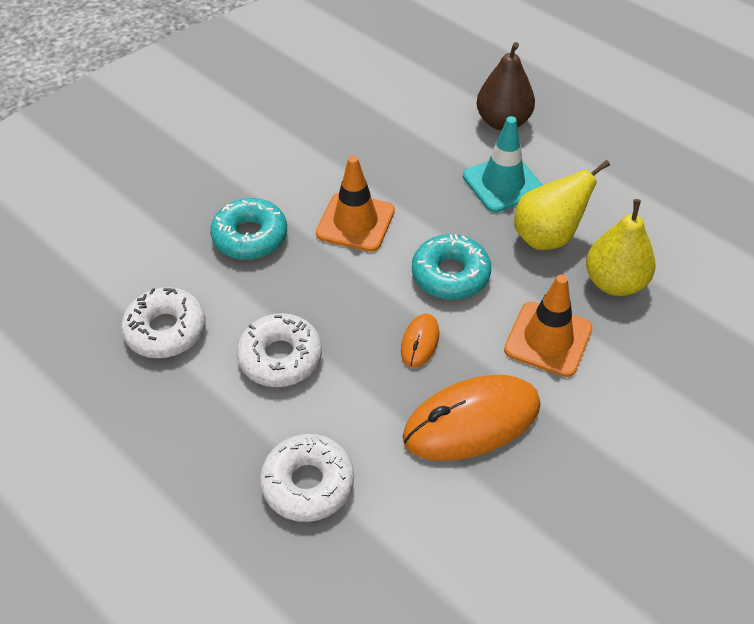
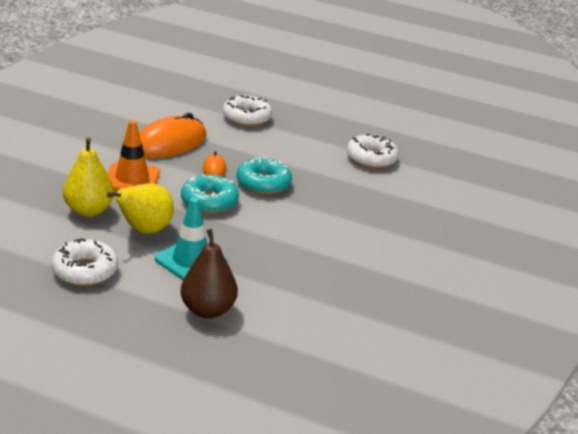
camera: 155 degrees right, 20 degrees down
(250, 237) = (361, 205): turquoise donut -> turquoise donut (263, 183)
(280, 357) = (294, 155): white donut -> white donut (85, 271)
(355, 222) = (294, 221): orange traffic cone -> none

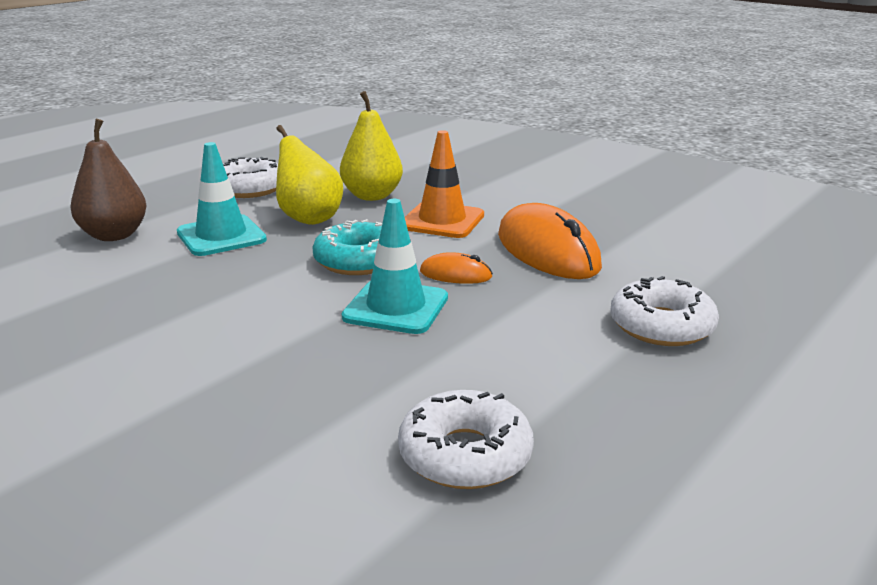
camera: 110 degrees right, 5 degrees down
(263, 183) = (396, 307): turquoise donut -> turquoise traffic cone

